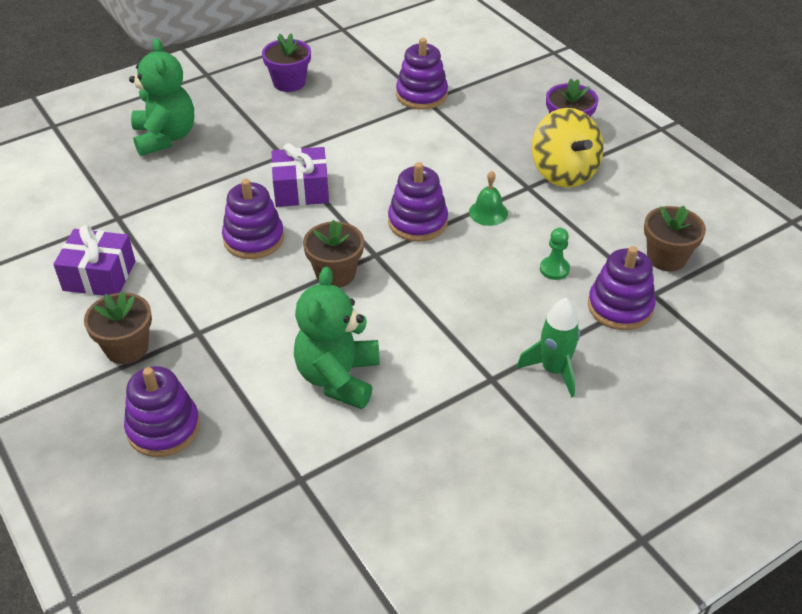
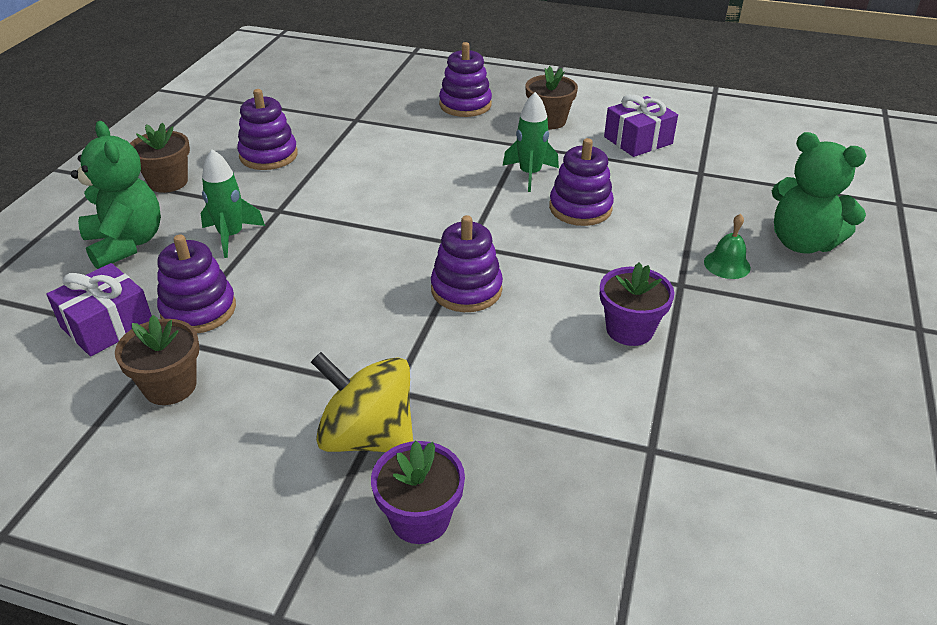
camera: 140 degrees right, 5 degrees down
(240, 293) = (530, 174): none -> green rocket
(289, 83) = (829, 372): purple flower pot -> purple flower pot (629, 329)
(301, 190) = (609, 263): purple gift -> purple gift (107, 325)
(335, 274) = (480, 217): brown flower pot -> brown flower pot (168, 182)
(338, 378) = (392, 164): green teddy bear -> green teddy bear (126, 244)
(421, 95) = (668, 455): purple stacking toy -> purple stacking toy (268, 155)
(488, 212) = (408, 335): green bell -> green bell (727, 264)
(554, 269) = (289, 313): green pawn -> none

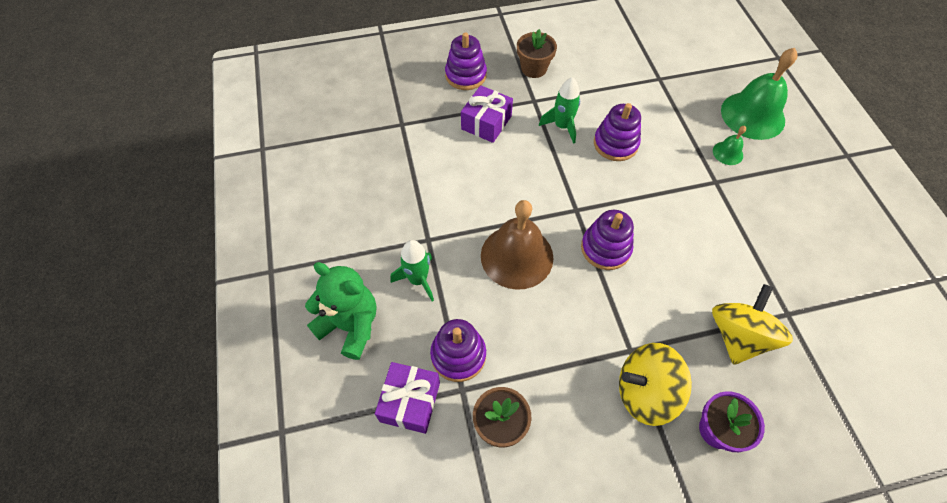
camera: 30 degrees left, 20 degrees up
(168, 182) = (322, 251): brown flower pot -> none
(268, 155) = (371, 189): purple stacking toy -> none
(355, 257) = (517, 256): none -> brown bell
(552, 439) = (738, 336): none -> yellow spinning top
(629, 329) = (716, 232): purple flower pot -> none
(638, 140) = (602, 64): purple gift -> purple gift (486, 122)
(802, 243) = (752, 115): green teddy bear -> green bell

